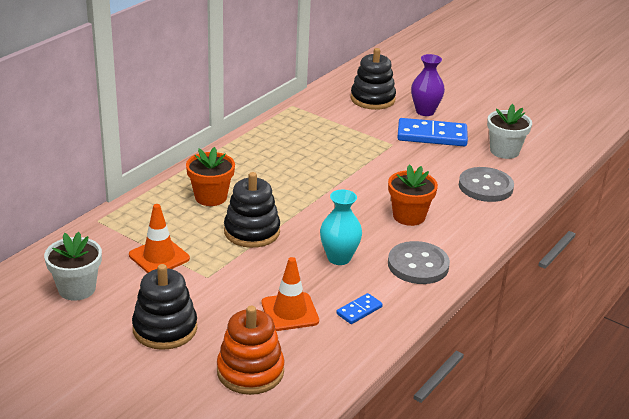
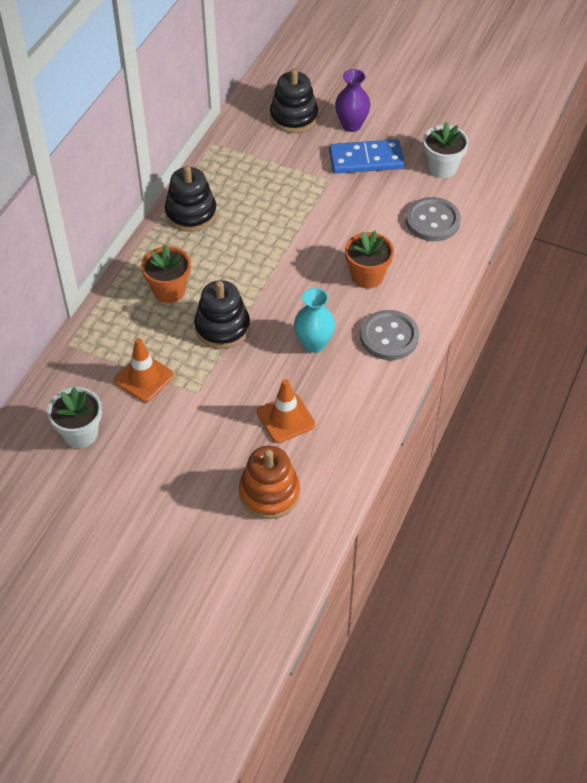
camera: 10 degrees left, 20 degrees up
(165, 328) = (178, 462): black stacking toy -> black stacking toy (191, 213)
(359, 310) = (348, 403): blue domino -> none

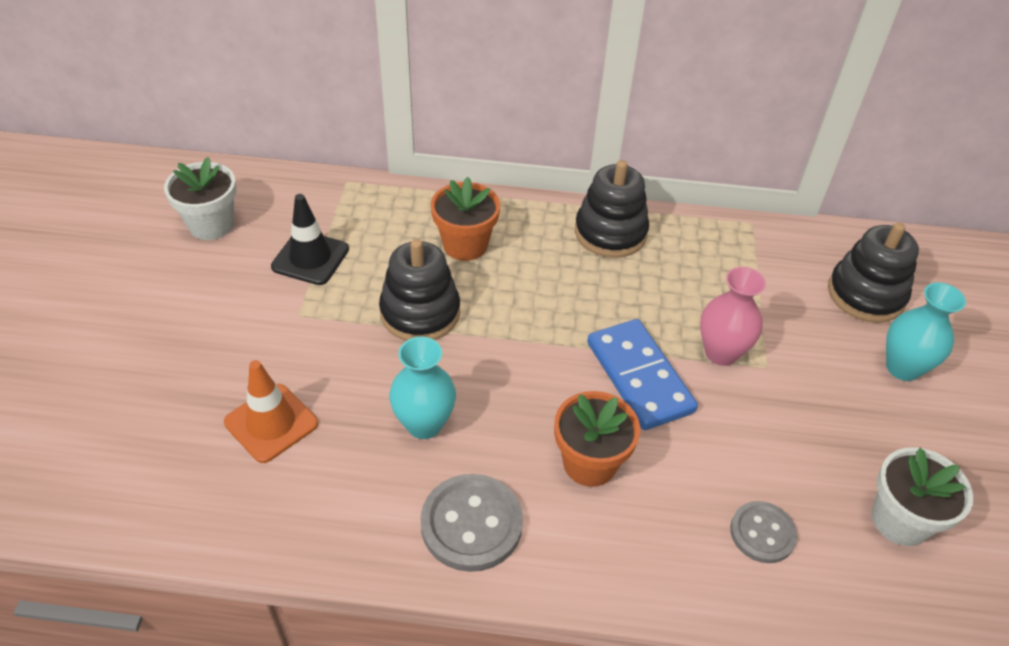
camera: 70 degrees right, 5 degrees down
(144, 378) = (310, 258): orange traffic cone -> black traffic cone
(269, 493) = (131, 436): orange stacking toy -> none
(312, 195) = (721, 353): none -> pink vase
(351, 125) = (902, 368): purple vase -> turquoise vase
(366, 160) = (841, 404): blue domino -> blue domino (639, 377)
(432, 221) = (762, 533): grey button -> grey button, size x0.64

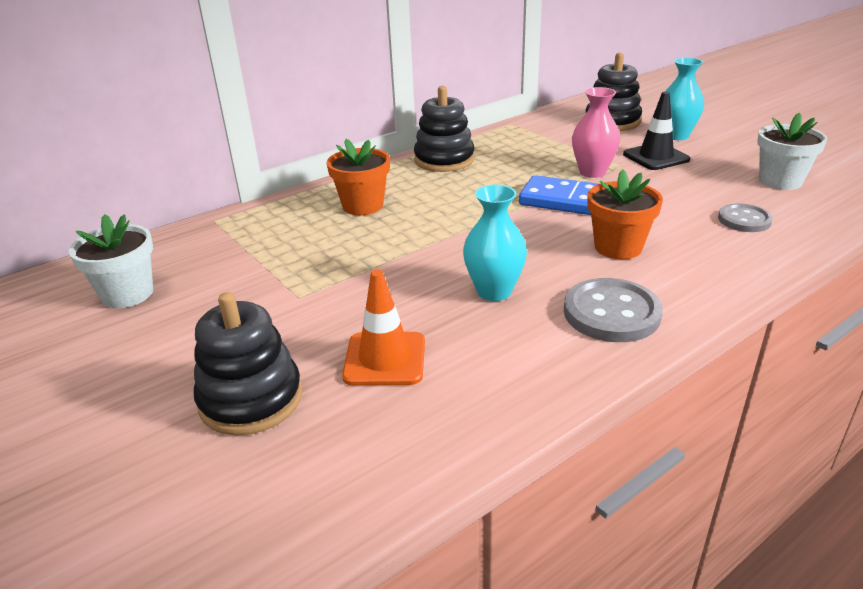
camera: 40 degrees left, 15 degrees down
(310, 258) = (255, 266): black traffic cone -> black traffic cone (656, 157)
(420, 313) = (391, 248): black stacking toy -> black stacking toy (251, 399)

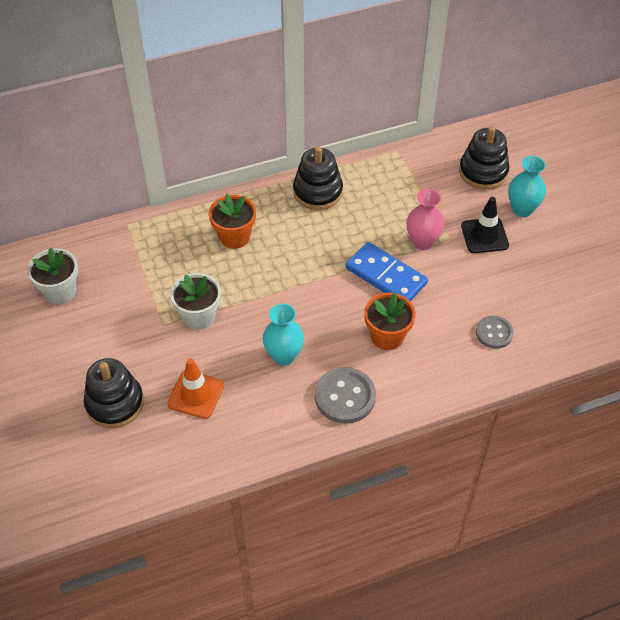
camera: 15 degrees right, 20 degrees up
(780, 181) = (557, 295): white flower pot -> white flower pot (199, 316)

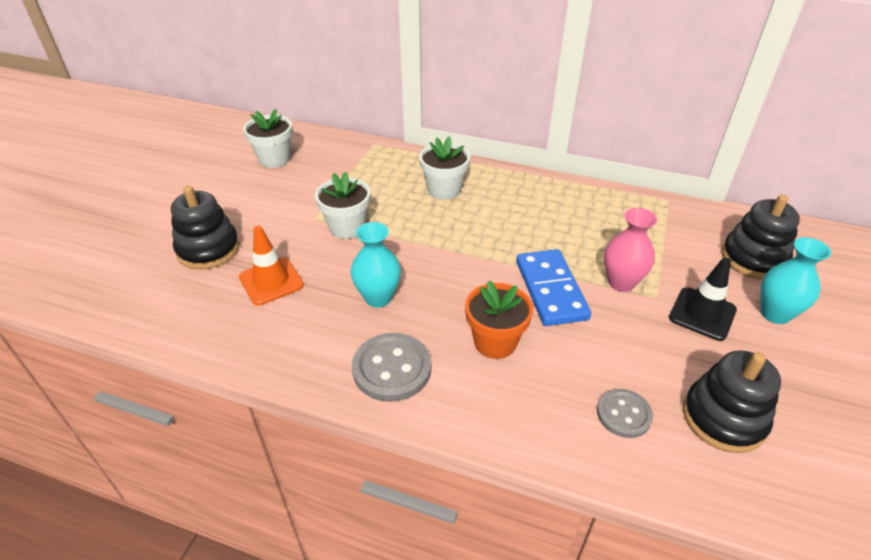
camera: 40 degrees right, 10 degrees down
(234, 237) = (444, 190): orange flower pot -> white flower pot
(317, 192) = (554, 194): black stacking toy -> black stacking toy (723, 418)

